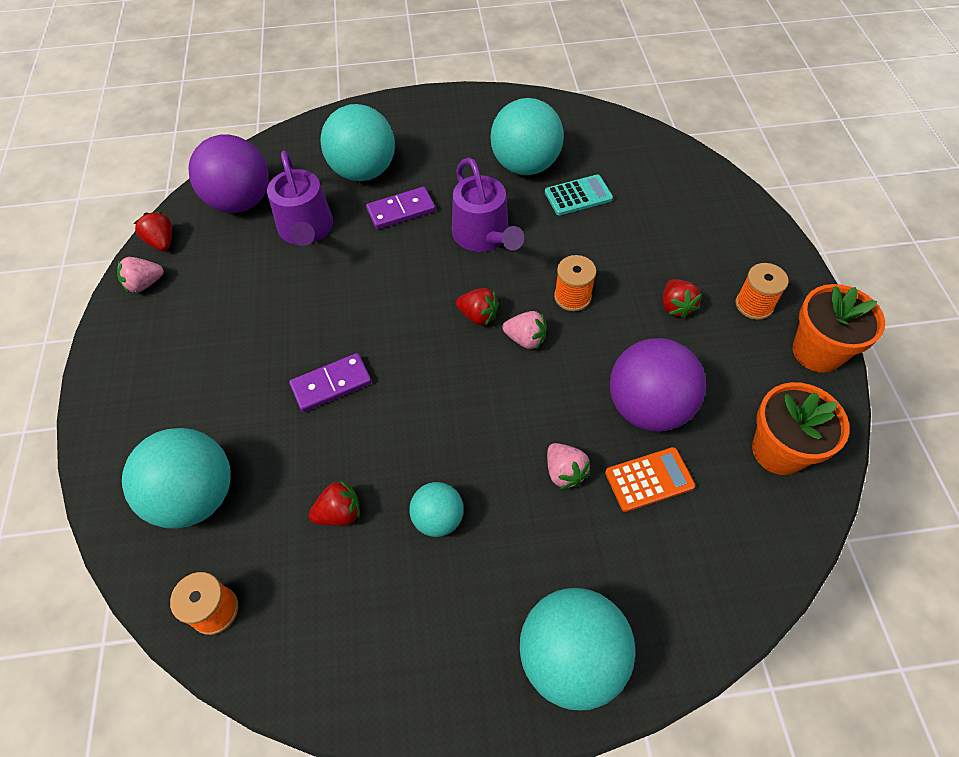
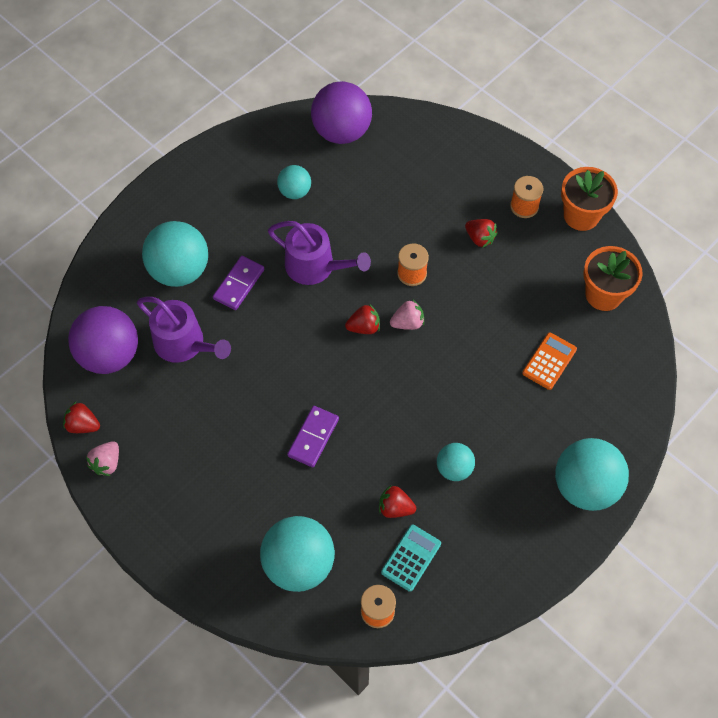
camera: 40 degrees left, 5 degrees up
(339, 513) = (395, 508): red strawberry -> red strawberry turned 105 degrees counterclockwise
(525, 165) = (295, 192): turquoise ball -> turquoise ball, size x0.54
(564, 472) = (500, 390): pink strawberry -> none
(578, 196) = (352, 194): turquoise calculator -> turquoise calculator (411, 558)
(648, 407) = (515, 317): purple ball -> purple ball (341, 132)

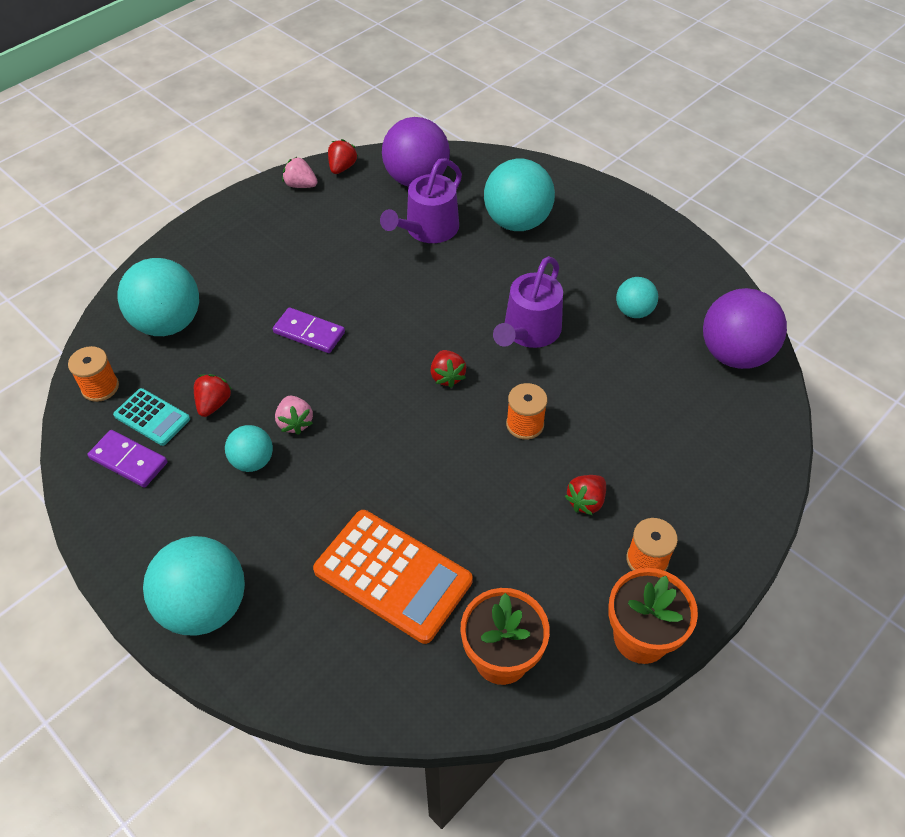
camera: 90 degrees right, 10 degrees down
(239, 284) = (502, 268): purple domino -> purple domino (128, 461)
(407, 323) = (453, 419): pink strawberry -> pink strawberry (295, 422)
(549, 361) = (393, 575): orange calculator -> orange calculator, size x1.85

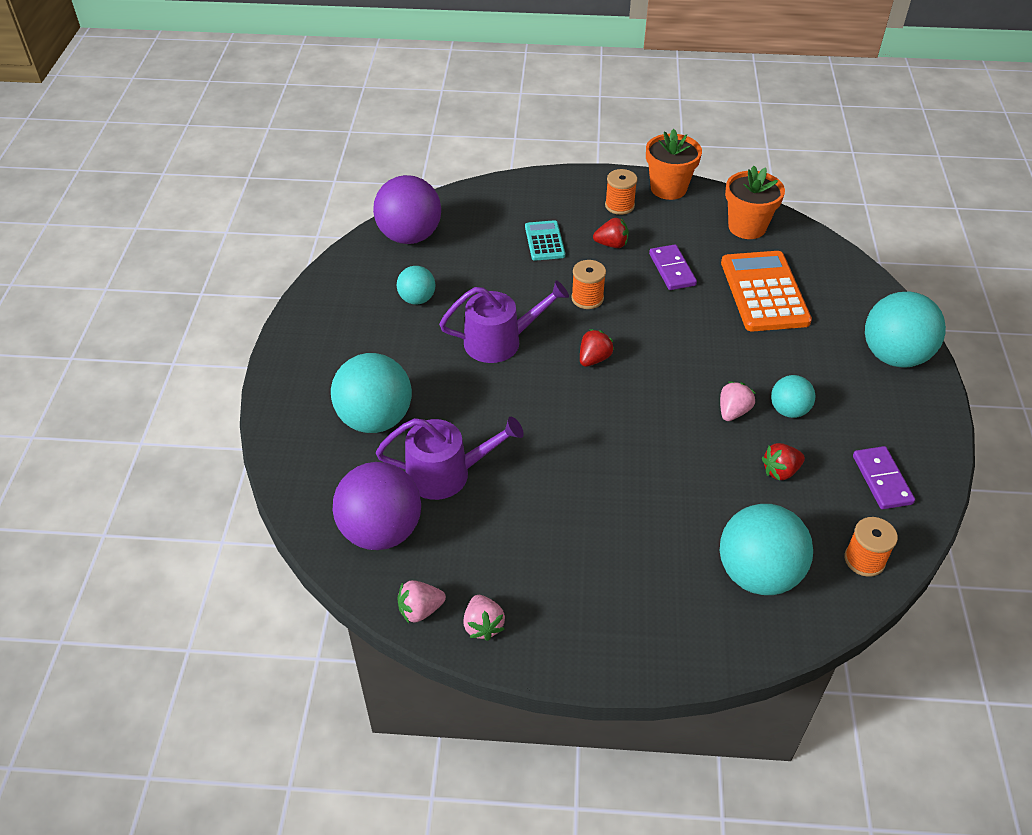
camera: 130 degrees left, 5 degrees down
(152, 417) = (838, 499): turquoise calculator -> turquoise calculator (544, 241)
(309, 332) = (650, 467): purple domino -> purple domino (672, 270)
(342, 168) = (420, 610): red strawberry -> pink strawberry

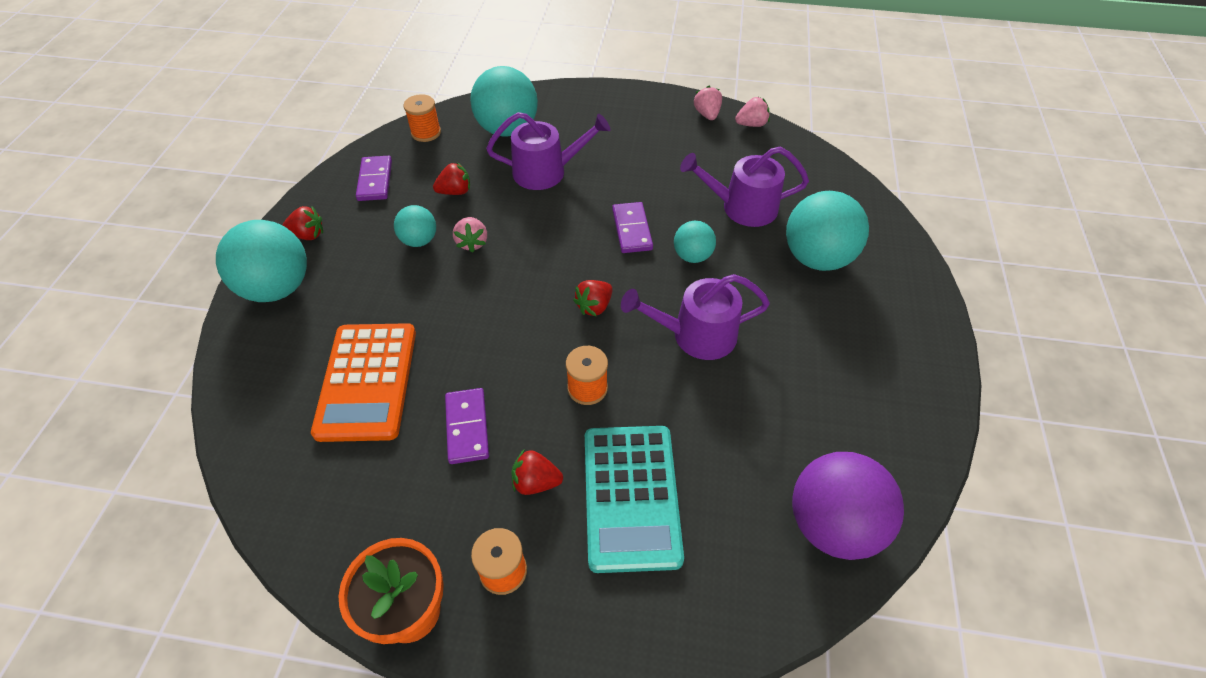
camera: 175 degrees left, 5 degrees up
(381, 531) = (790, 170): purple ball -> none
(417, 299) = (800, 403): turquoise ball -> turquoise ball (692, 256)
(544, 241) = (631, 496): turquoise calculator -> turquoise calculator, size x1.85
(569, 437) = (632, 230): none -> purple domino
(684, 507) = (546, 171): none -> purple watering can
(733, 412) = (472, 243): pink strawberry -> pink strawberry turned 45 degrees counterclockwise
(747, 227) = (328, 502): orange flower pot -> none
(907, 408) = (308, 235): none -> red strawberry

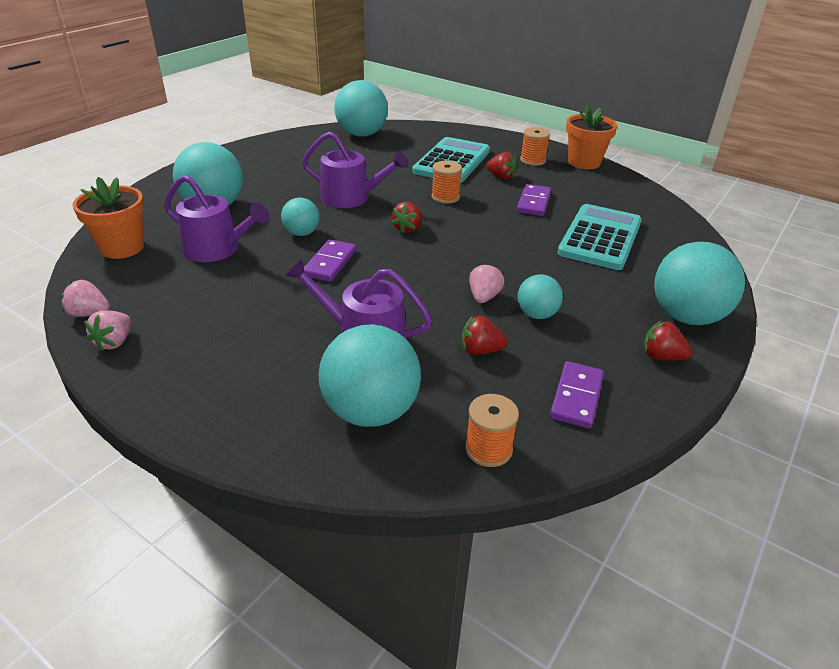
camera: 155 degrees left, 15 degrees down
(367, 381) = (600, 238): orange calculator -> turquoise calculator
(594, 306) = (408, 228): red strawberry -> red strawberry turned 135 degrees clockwise
(818, 180) = (122, 247): none -> orange flower pot
(832, 524) = (362, 134): purple ball -> turquoise ball

